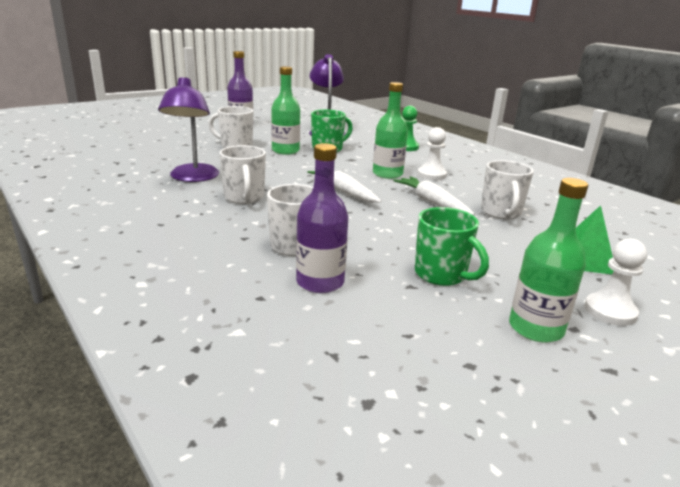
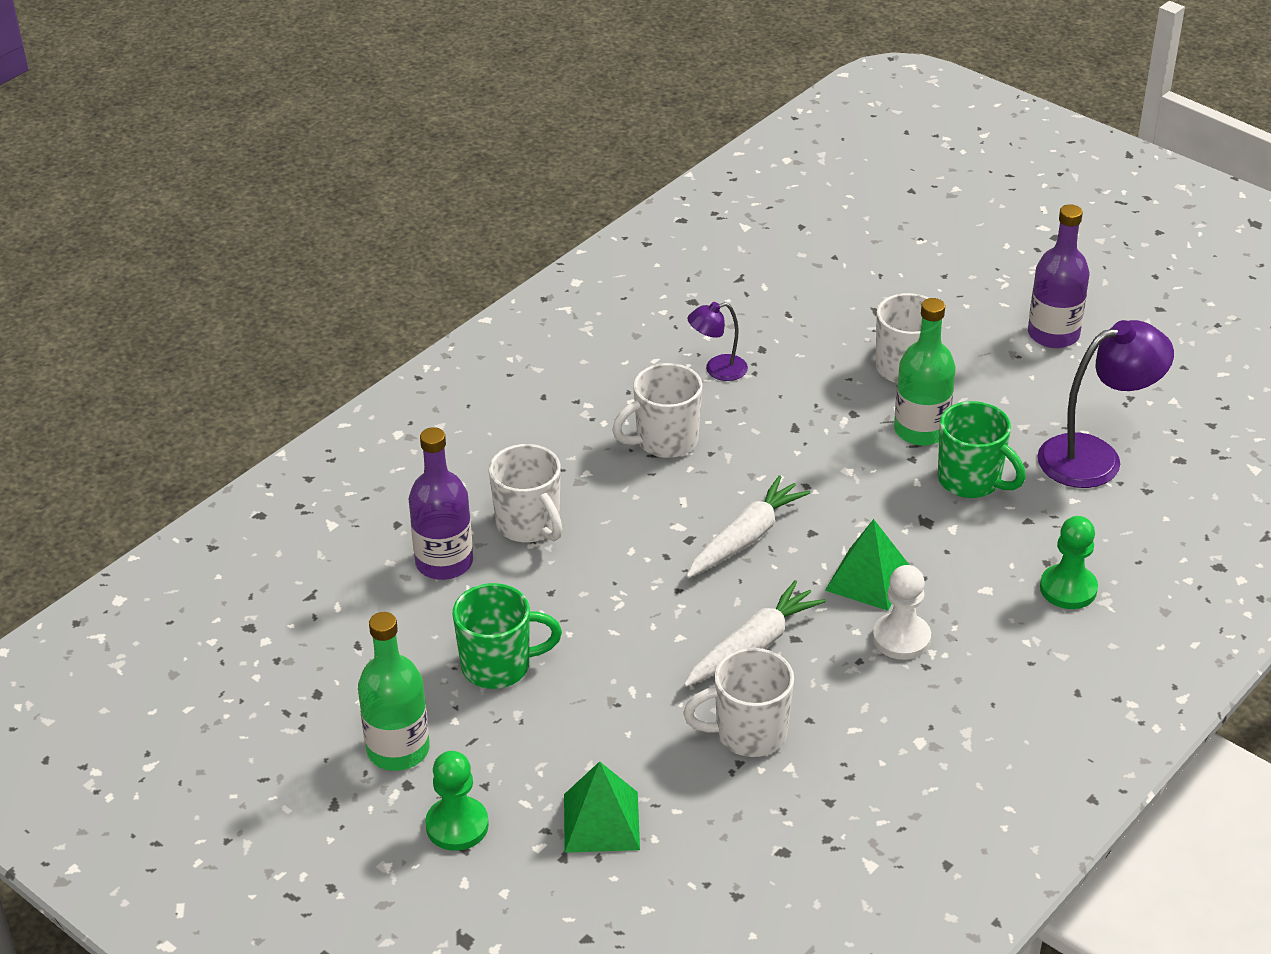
camera: 80 degrees right, 15 degrees up
(193, 178) = (717, 370): purple lamp -> purple lamp, size x0.54
(387, 174) = (868, 579): green bottle -> green pyramid
(441, 275) = (498, 666): green mug -> green mug turned 135 degrees counterclockwise
(610, 311) = (457, 825): white pawn -> green pawn

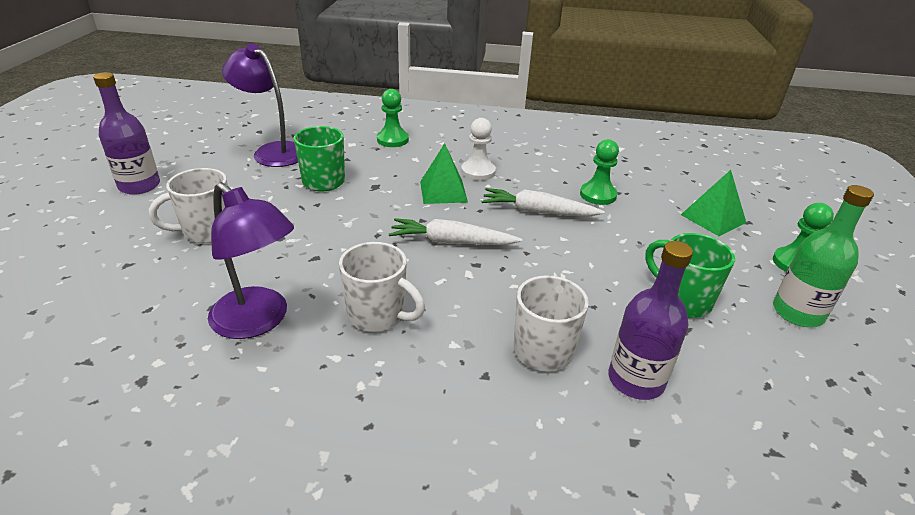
camera: 125 degrees left, 5 degrees down
(717, 370) = (258, 321): purple lamp -> purple lamp, size x1.87
(748, 733) = (598, 195): white mug -> green pawn
(921, 430) = (283, 208): green bottle -> none

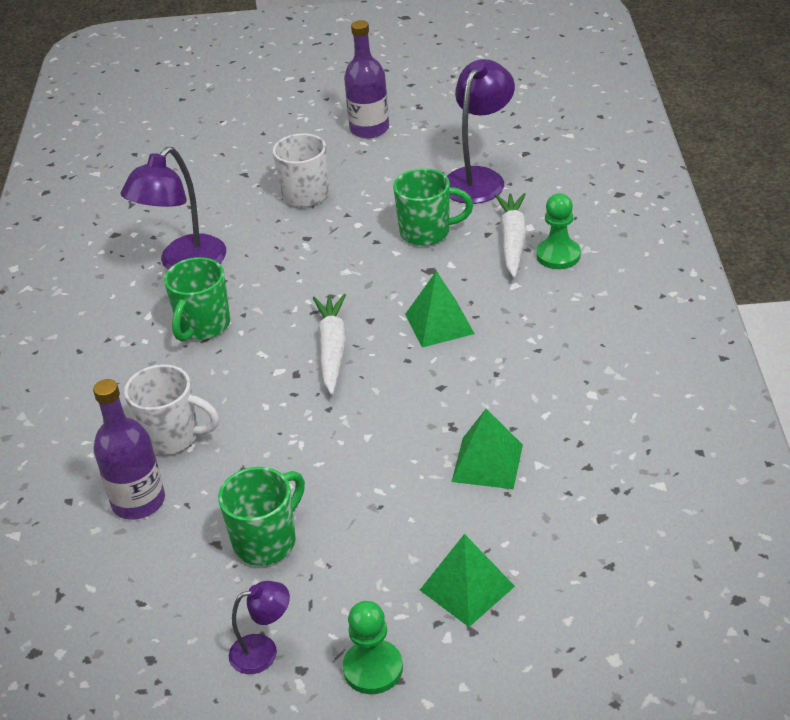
camera: 85 degrees right, 5 degrees up
(378, 315) = (203, 326): white mug -> green mug
(478, 172) = (503, 344): white pawn -> none
(538, 212) = (421, 409): white carrot -> white carrot (512, 240)
(598, 195) = (487, 463): green pawn -> green pyramid
(797, 313) = (263, 651): green bottle -> purple lamp

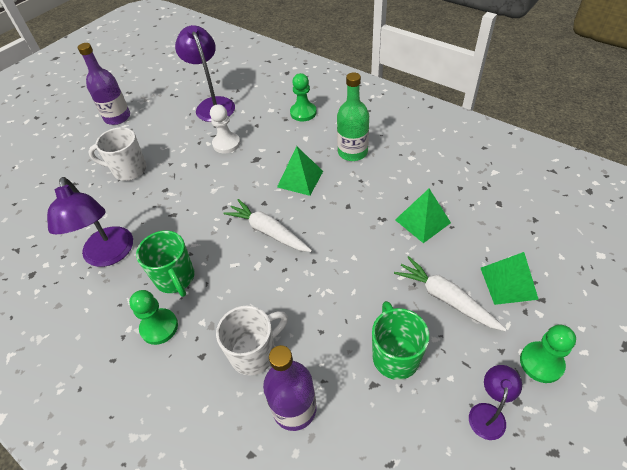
camera: 50 degrees left, 10 degrees up
(139, 354) = (159, 327): none -> green pawn
(427, 232) = (226, 144): green mug -> white pawn
(512, 240) = (273, 120): white carrot -> white carrot (446, 298)
(537, 338) = (352, 152): none -> green bottle

